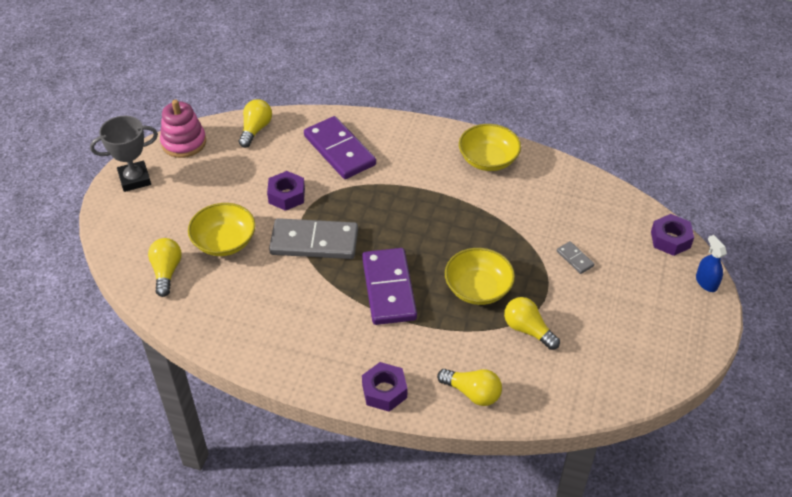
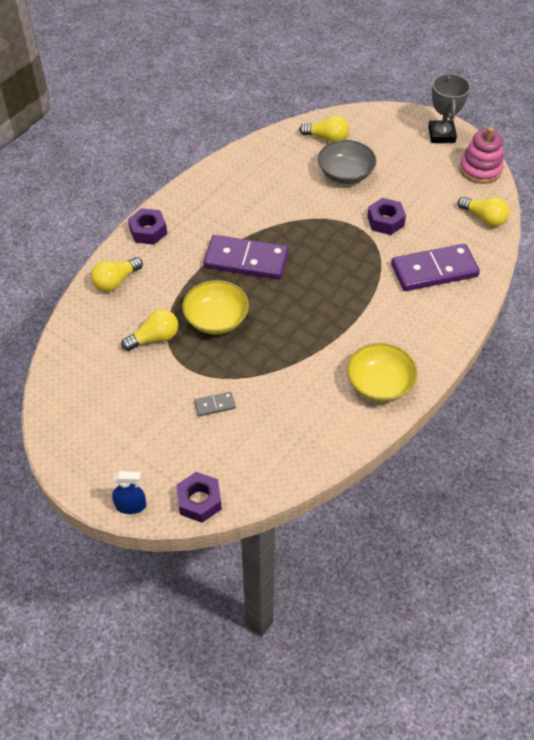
camera: 110 degrees right, 5 degrees up
(224, 242) = (345, 174): yellow bowl -> grey bowl
(314, 242) = (321, 226): grey domino -> none

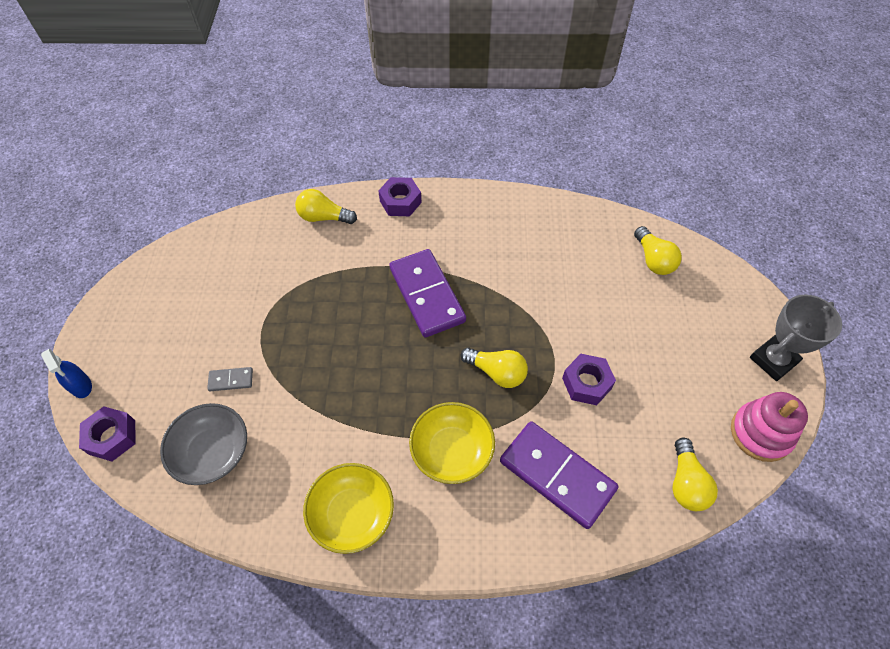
camera: 55 degrees right, 5 degrees up
(154, 338) = (279, 285): yellow light bulb -> yellow light bulb (496, 372)
(215, 405) = (231, 380): grey domino -> grey domino turned 45 degrees counterclockwise
(216, 319) = (335, 317): yellow bowl -> yellow bowl (452, 451)
(345, 174) = (619, 306): grey bowl -> grey bowl (212, 452)

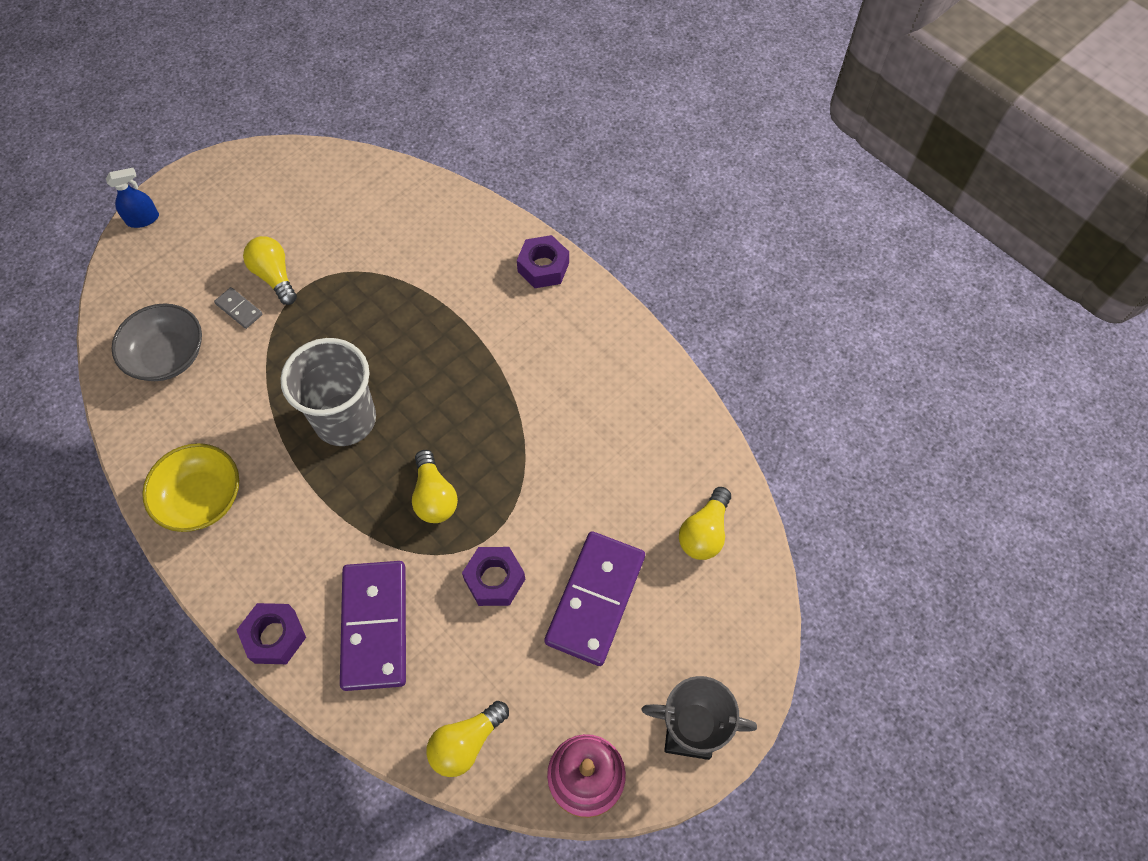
camera: 45 degrees right, 5 degrees up
(81, 386) = (143, 219): blue spray bottle -> blue spray bottle turned 120 degrees counterclockwise
(112, 437) = (121, 280): purple nut -> purple nut (274, 636)
(324, 217) = (463, 226): yellow light bulb -> yellow light bulb (275, 276)
(388, 380) = (345, 419): none -> grey cup
(427, 295) = (461, 375): purple domino -> purple domino (595, 599)
(452, 451) = (323, 524): yellow bowl -> none

